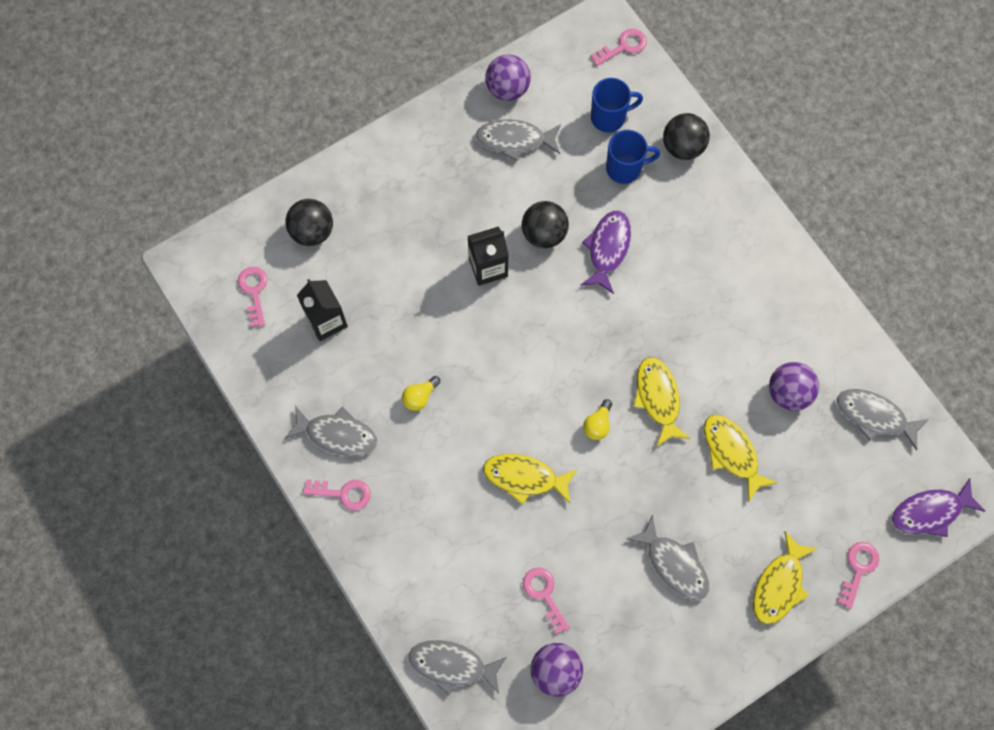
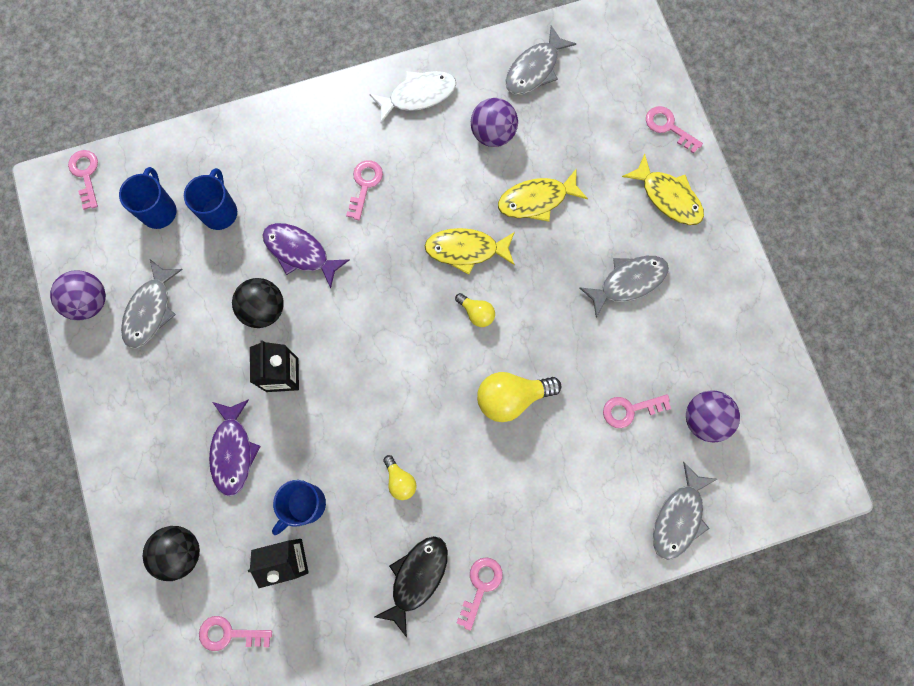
camera: 75 degrees left, 5 degrees up
(337, 435) = (416, 577): grey fish -> black fish
(377, 321) = (305, 505): none -> blue mug
(524, 478) = (511, 397): yellow fish -> yellow light bulb
(683, 147) = (216, 151): black ball -> none
(693, 287) = (364, 185): none -> pink key
(804, 311) = (418, 95): none -> white fish
(930, 512) = (632, 53): purple fish -> purple fish (233, 451)

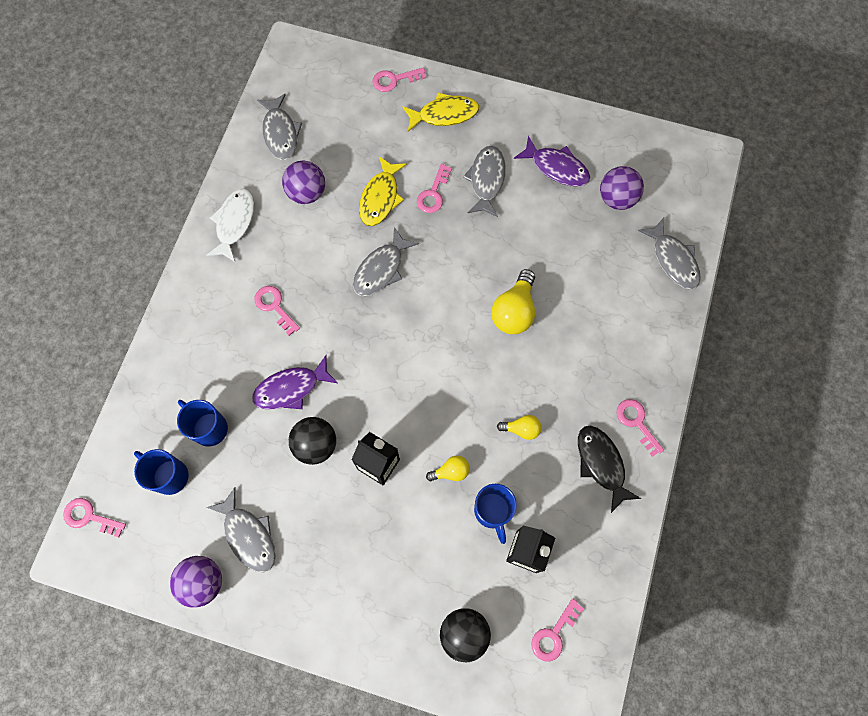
camera: 55 degrees left, 5 degrees down
(233, 451) = (412, 541): purple fish -> purple fish (556, 167)
(466, 250) = (381, 269): yellow fish -> grey fish
(476, 313) = (434, 293): yellow light bulb -> yellow light bulb (451, 471)
(630, 410) = (578, 240): pink key -> pink key (433, 193)

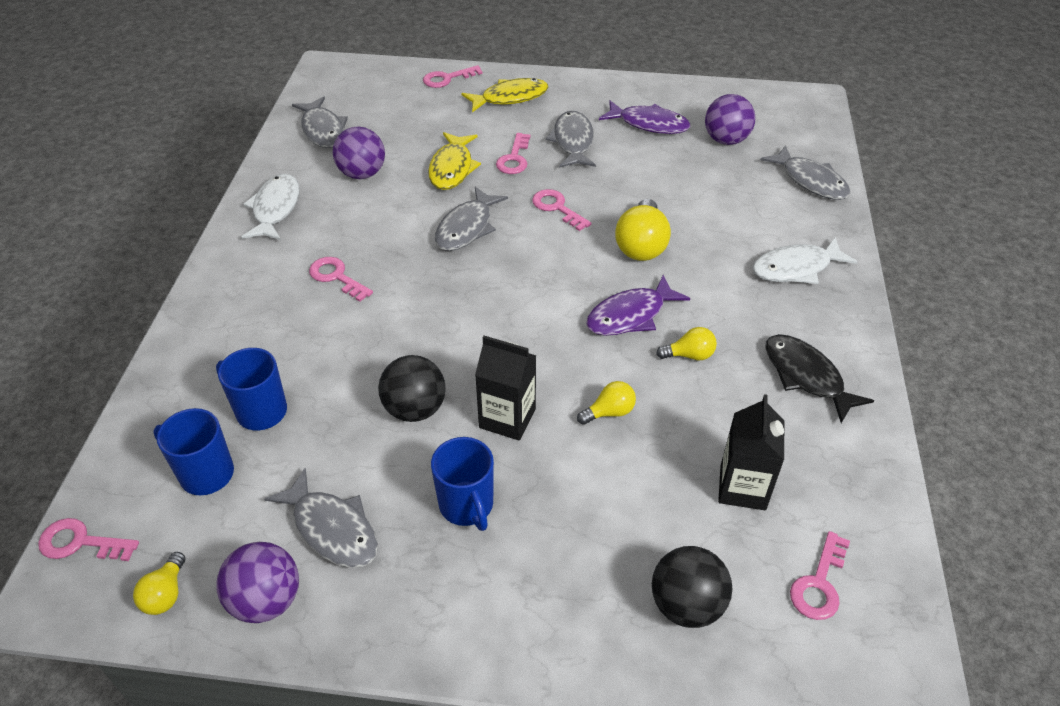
camera: 10 degrees left, 25 degrees down
(141, 565) = (165, 594): none -> yellow light bulb
(291, 388) = (370, 354): purple fish -> purple fish (630, 315)
(492, 511) = (680, 448): blue mug -> blue mug (467, 506)
(628, 356) = (796, 268): none -> white fish
(636, 422) = (833, 329): pink key -> pink key (557, 208)

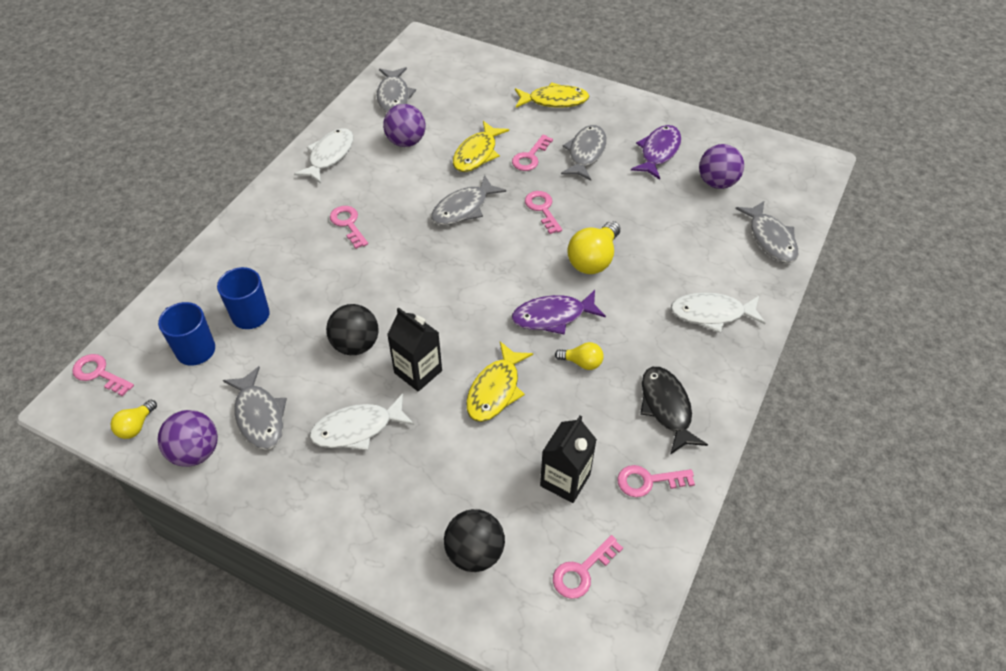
camera: 20 degrees right, 5 degrees up
(447, 78) = (512, 71): pink key -> pink key (648, 481)
(467, 506) = (357, 429): blue mug -> white fish
(609, 412) = (495, 390): yellow light bulb -> yellow fish
(649, 124) = (658, 152): purple fish -> purple fish turned 105 degrees counterclockwise

